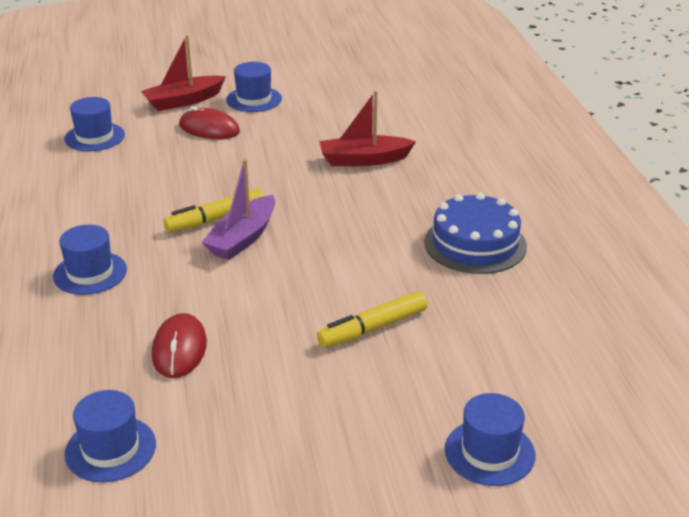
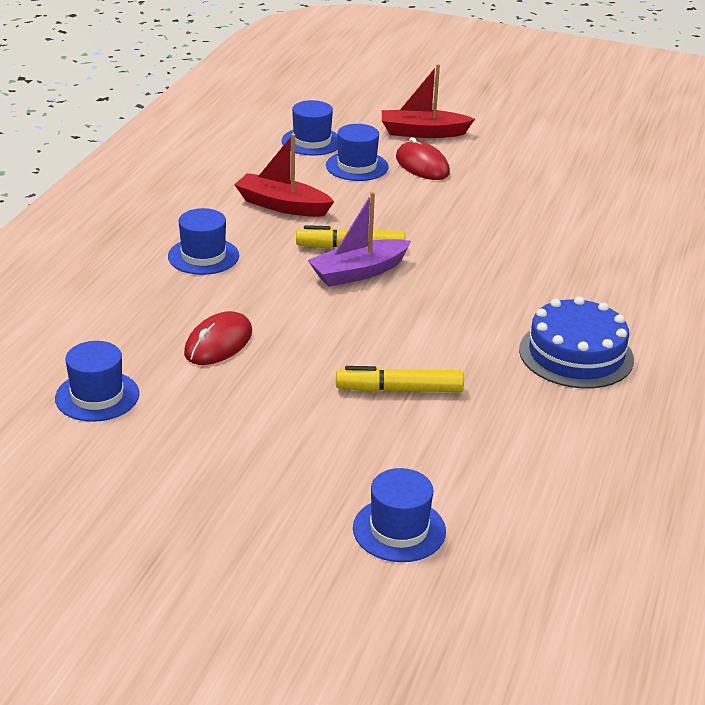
camera: 30 degrees right, 0 degrees up
(254, 99) = (492, 150): blue hat -> blue hat (357, 166)
(364, 160) = (544, 241): red boat -> red boat (282, 206)

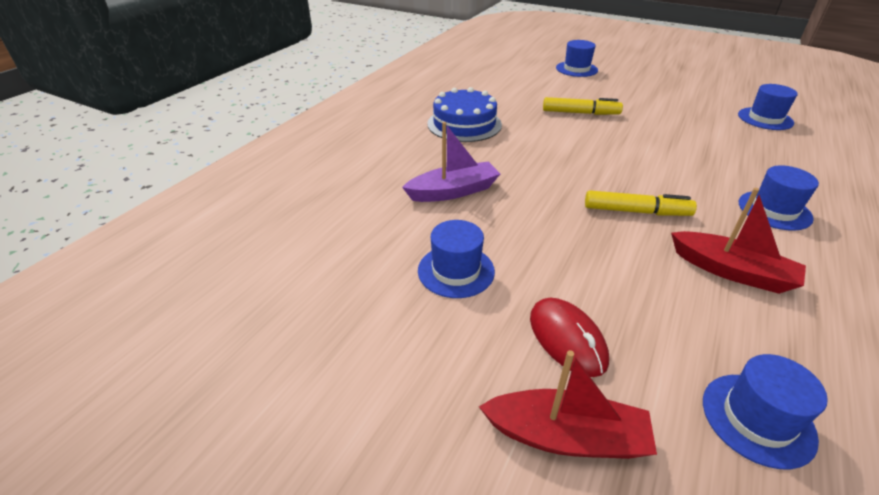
camera: 170 degrees left, 5 degrees up
(218, 343) = (709, 142): red mouse -> none
(357, 166) = (662, 343): blue hat -> blue hat (456, 271)
(358, 272) = (622, 187): purple boat -> purple boat (453, 191)

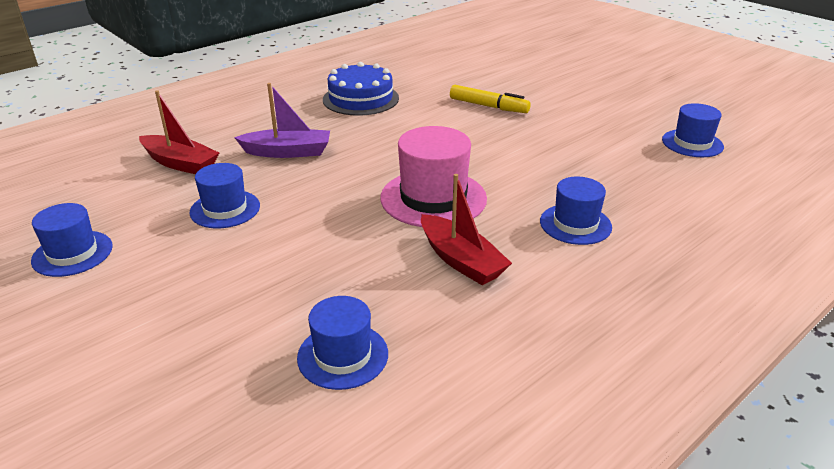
camera: 20 degrees right, 5 degrees down
(566, 436) = (188, 326): red boat -> red boat (180, 163)
(567, 338) = (258, 272): red mouse -> none
(576, 69) = (539, 63): blue hat -> blue hat (72, 253)
(636, 211) = (433, 198): yellow marker -> pink hat

